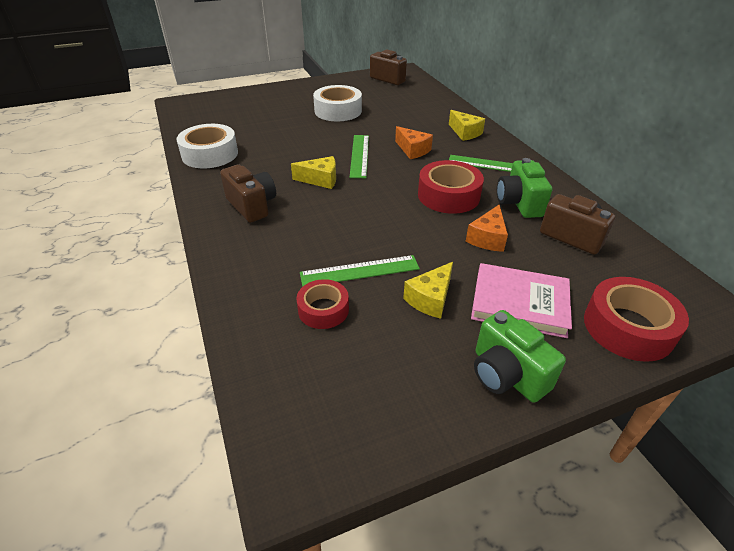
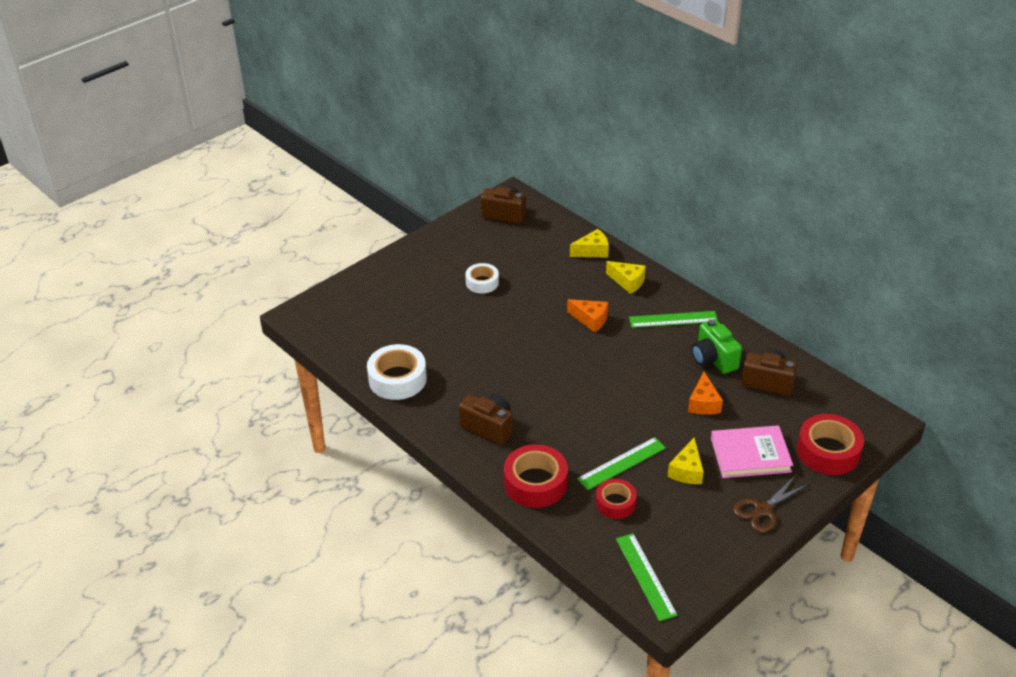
camera: 20 degrees left, 0 degrees up
(320, 180) = (528, 381): yellow cheese -> yellow cheese (592, 251)
(338, 111) = (482, 282): white tape -> white tape, size x0.62
(359, 155) = (544, 340): green ruler -> green ruler (645, 576)
(448, 195) = (651, 367): red tape -> red tape (535, 483)
(507, 374) = (762, 510): green camera -> brown scissors

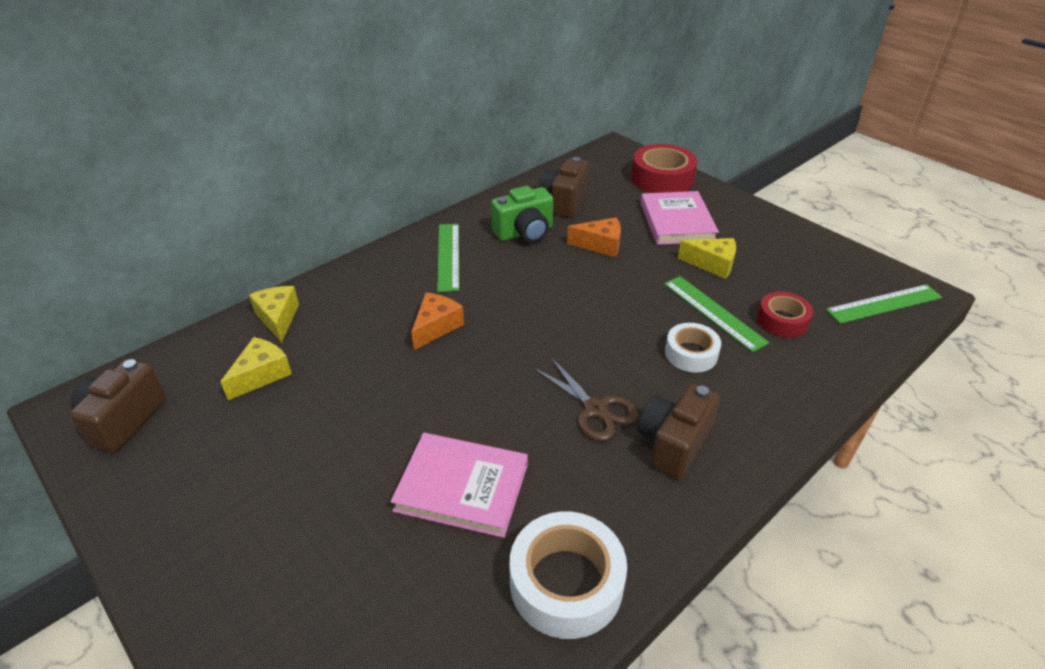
camera: 90 degrees left, 0 degrees up
(457, 339) = (462, 487): none -> pink book
(482, 282) = (311, 453): white tape -> white tape (691, 354)
(535, 483) = (772, 392): red tape -> none
(628, 282) = (361, 288): yellow cheese -> yellow cheese (261, 375)
(762, 510) = (754, 221): brown scissors -> brown scissors (595, 409)

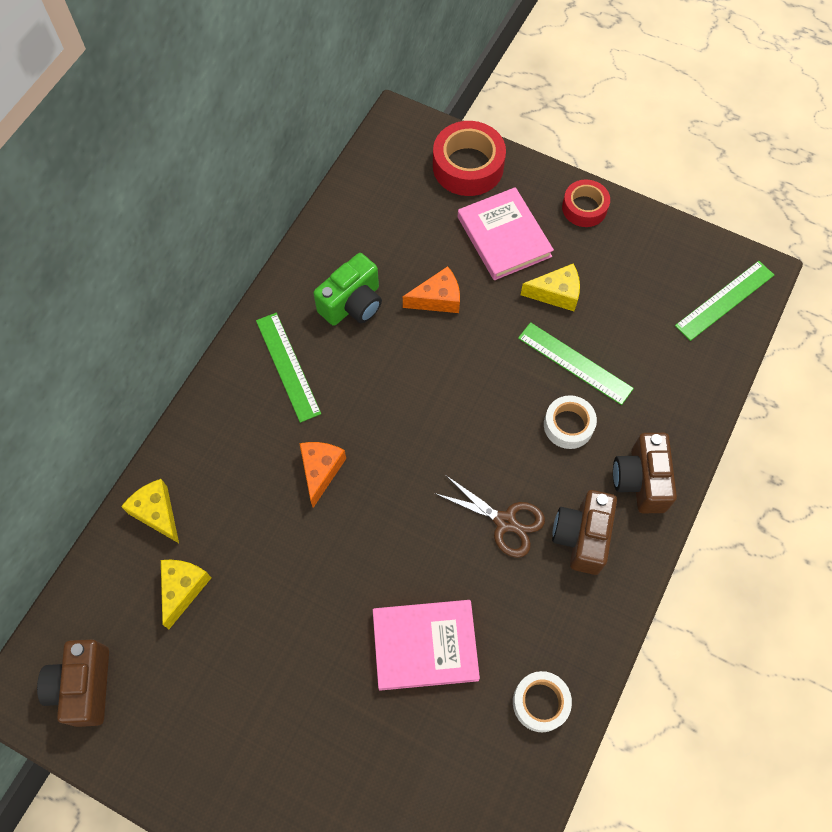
camera: 20 degrees left, 25 degrees up
(563, 202) = (375, 240): brown camera -> brown camera (640, 480)
(566, 583) = (540, 702): white tape -> white tape, size x0.62
(782, 321) = (639, 354): red tape -> red tape (584, 208)

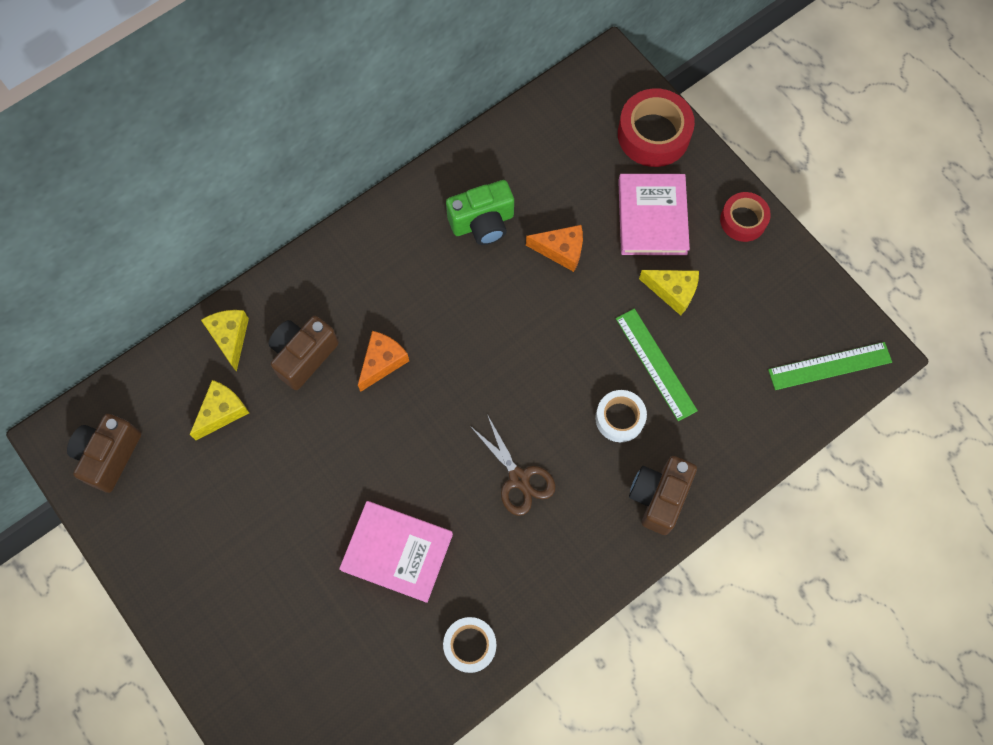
camera: 25 degrees right, 5 degrees up
(287, 366) = (398, 256): green ruler -> none
(582, 537) = (579, 522): brown camera -> brown camera (303, 356)

